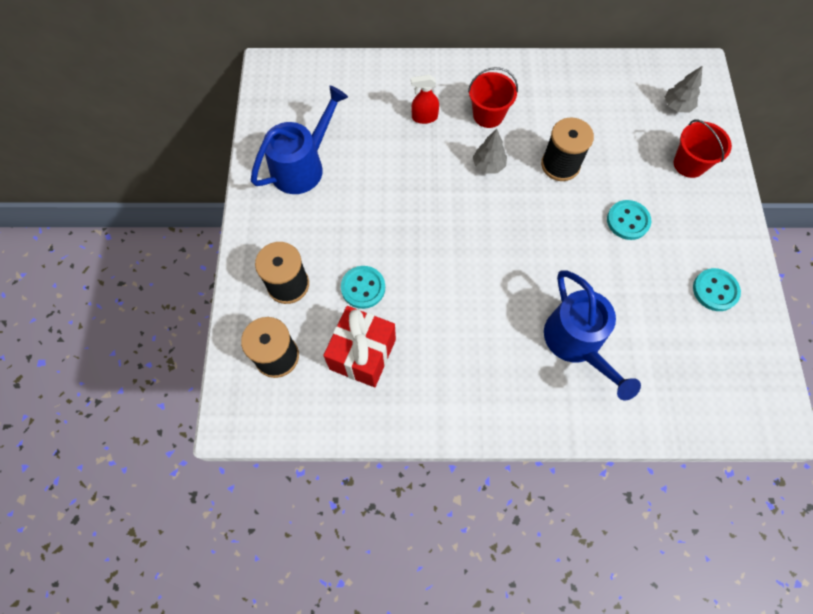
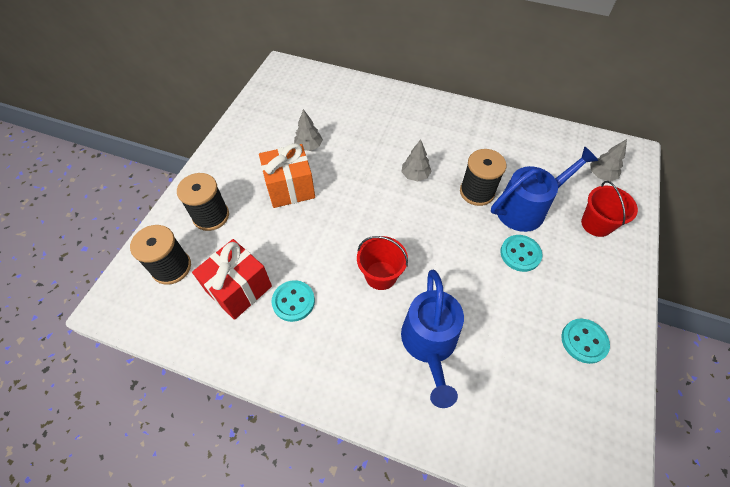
camera: 20 degrees right, 10 degrees down
(303, 166) = (269, 135): blue watering can -> blue watering can (527, 208)
(355, 166) = (309, 146): none -> grey tree
(360, 223) = (290, 188): none -> orange gift
(363, 288) = (267, 237): turquoise button -> turquoise button (293, 301)
(424, 117) = (379, 127): red spray bottle -> none
(488, 115) = (432, 139): red bucket -> red bucket (381, 275)

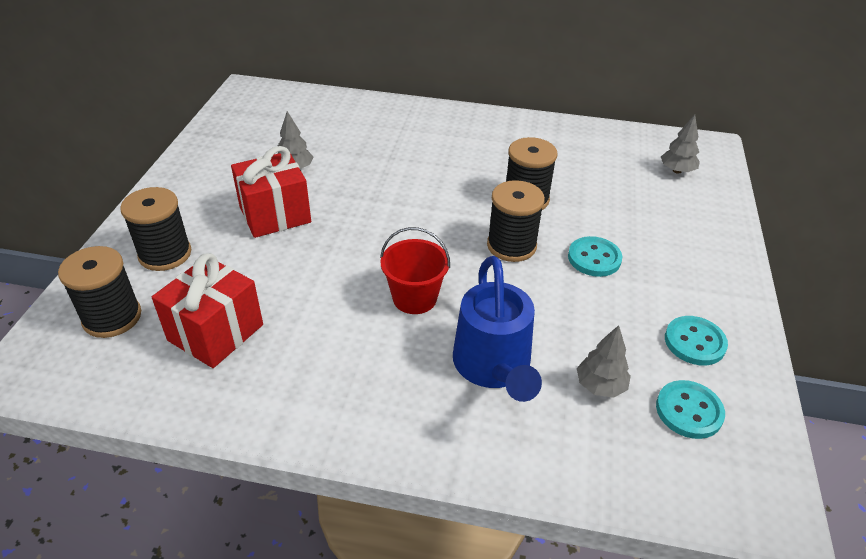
camera: 10 degrees left, 15 degrees down
(290, 188) = (275, 215): orange gift -> red gift
(293, 301) = (296, 339): turquoise button -> turquoise button (689, 411)
(415, 175) = (442, 188): grey tree -> grey tree (600, 386)
(459, 235) = (511, 246): none -> black spool
(527, 208) = (593, 211): blue watering can -> none
(596, 224) = (682, 219): red bucket -> none

